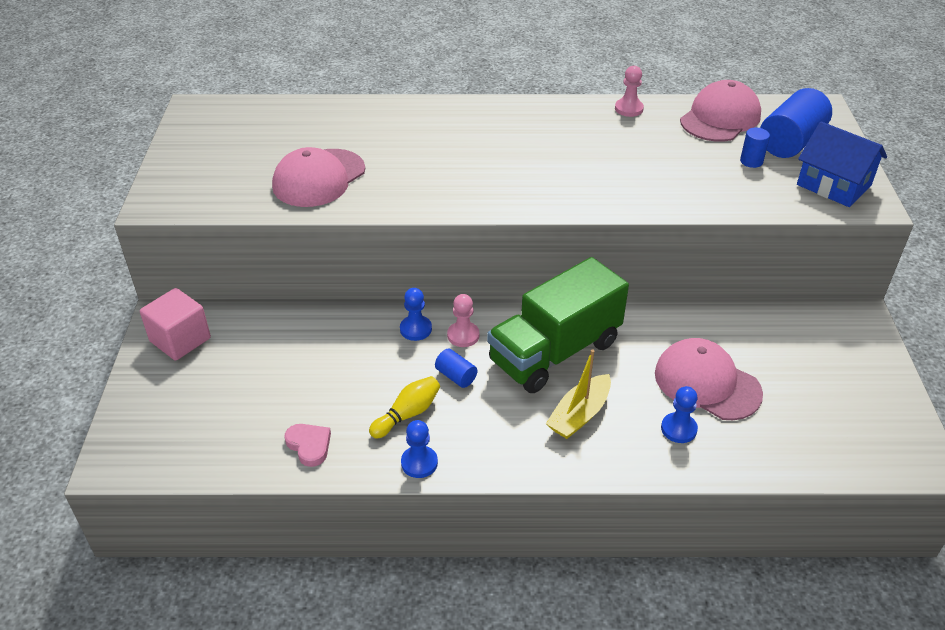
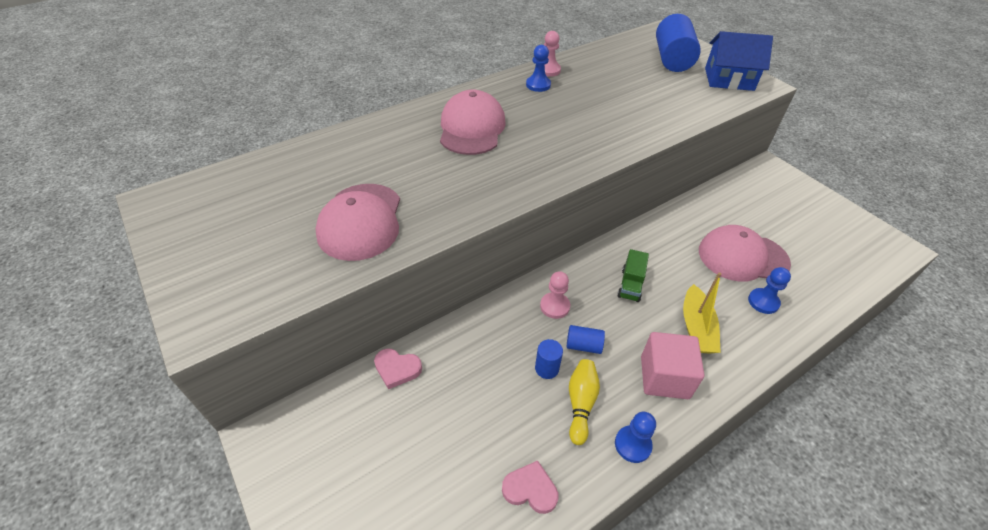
camera: 35 degrees left, 5 degrees up
(180, 340) = (305, 452): pink cube -> pink cube (664, 377)
(289, 319) = (397, 369): none -> pink heart
(415, 329) = (513, 320): blue pawn -> blue pawn (538, 85)
(555, 352) = (630, 285): green truck -> green truck, size x0.40
(720, 118) = (613, 57): pink cap -> pink cap (472, 128)
(751, 161) = (666, 80): blue cylinder -> blue cylinder (547, 368)

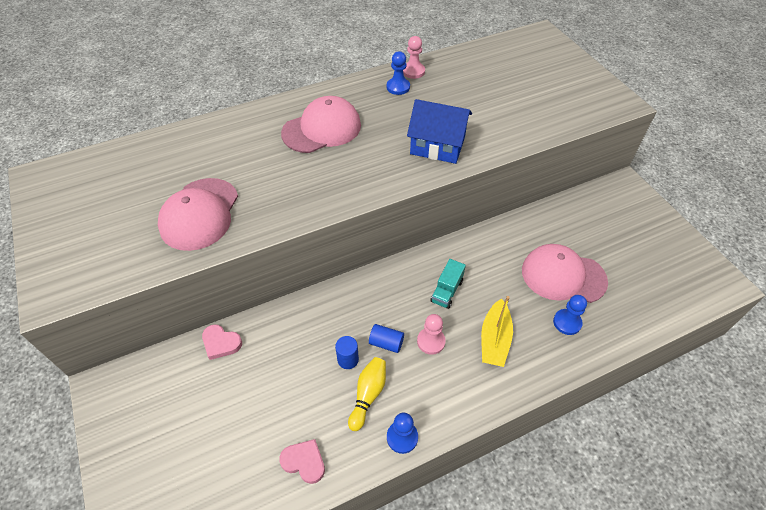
camera: 10 degrees right, 5 degrees up
(472, 128) = (322, 129): pink cap -> pink cap turned 45 degrees clockwise
(554, 306) = (371, 303): pink pawn -> pink pawn (431, 341)
(630, 285) = (446, 291): green truck -> turquoise truck
(664, 377) = (449, 382): pink cube -> none
(672, 59) = (540, 68): blue cylinder -> none
(729, 79) = (589, 95): blue house -> blue house (437, 145)

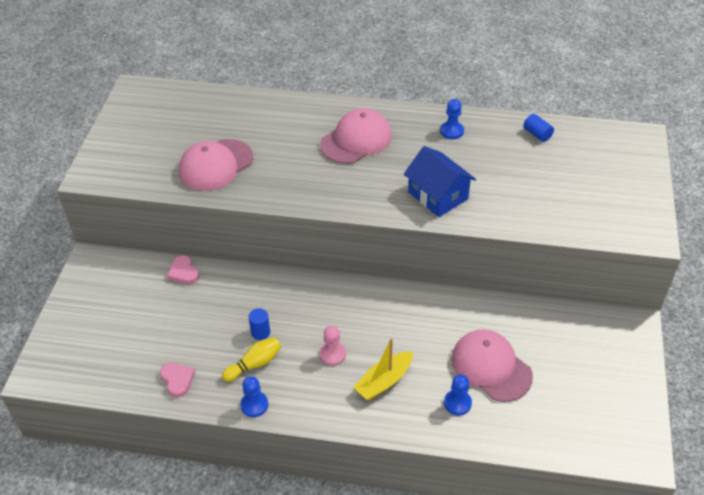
camera: 35 degrees right, 5 degrees down
(322, 129) = (356, 140): pink cap -> pink cap turned 45 degrees counterclockwise
(386, 343) = (298, 337): blue cylinder -> blue cylinder (537, 134)
(413, 71) = (479, 122): pink pawn -> none
(446, 291) = (379, 325): turquoise truck -> none

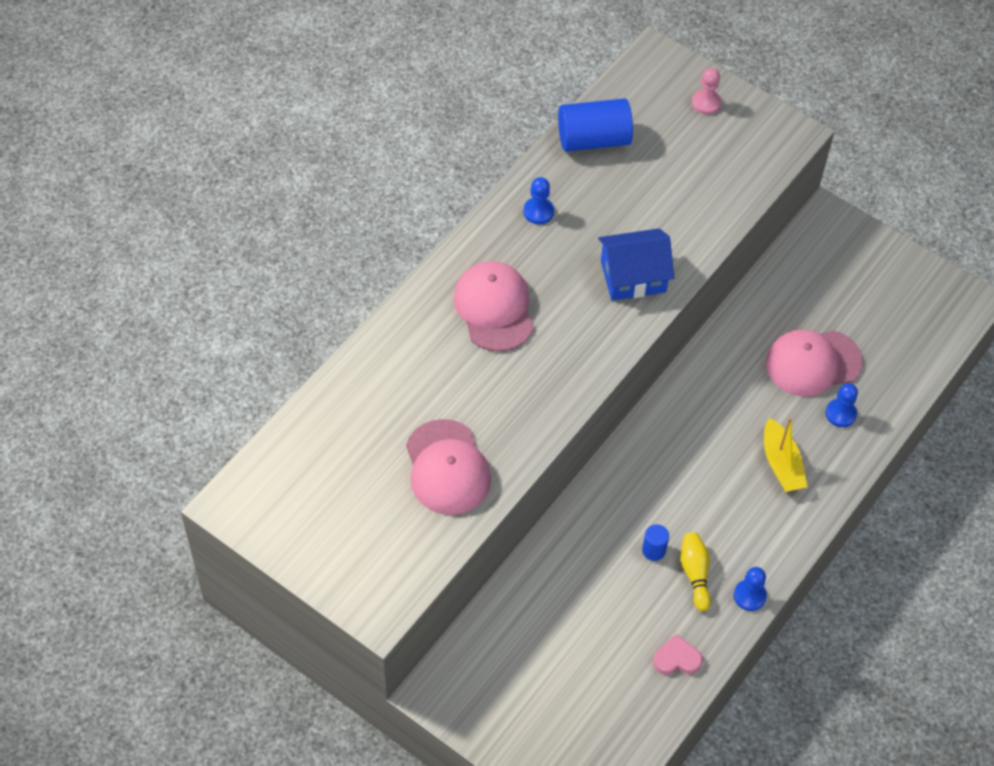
camera: 65 degrees left, 10 degrees up
(183, 272) = (515, 595): pink heart -> none
(332, 354) = (722, 494): pink pawn -> pink pawn (706, 103)
(537, 134) = (593, 139): blue cylinder -> blue cylinder, size x2.08

